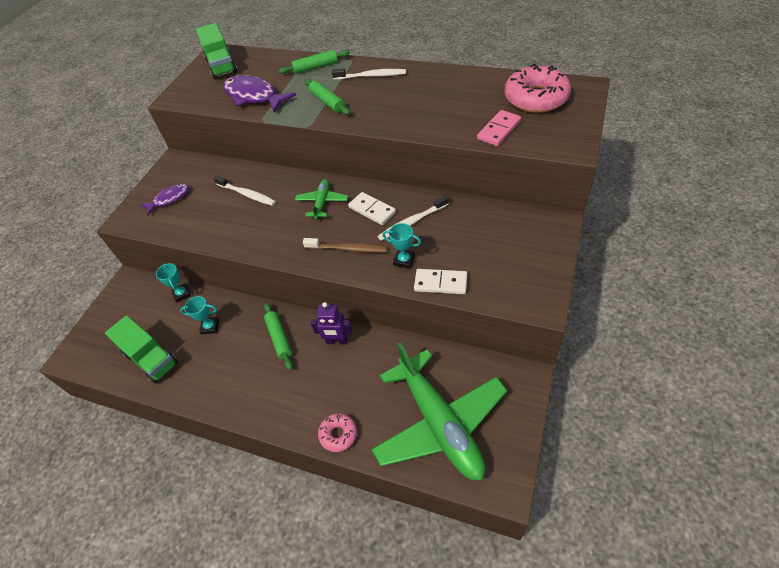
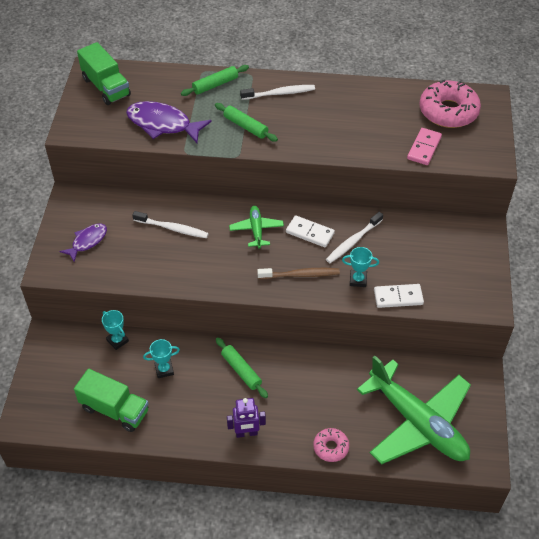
camera: 20 degrees left, 0 degrees up
(337, 341) = (299, 365): purple robot -> purple robot (246, 433)

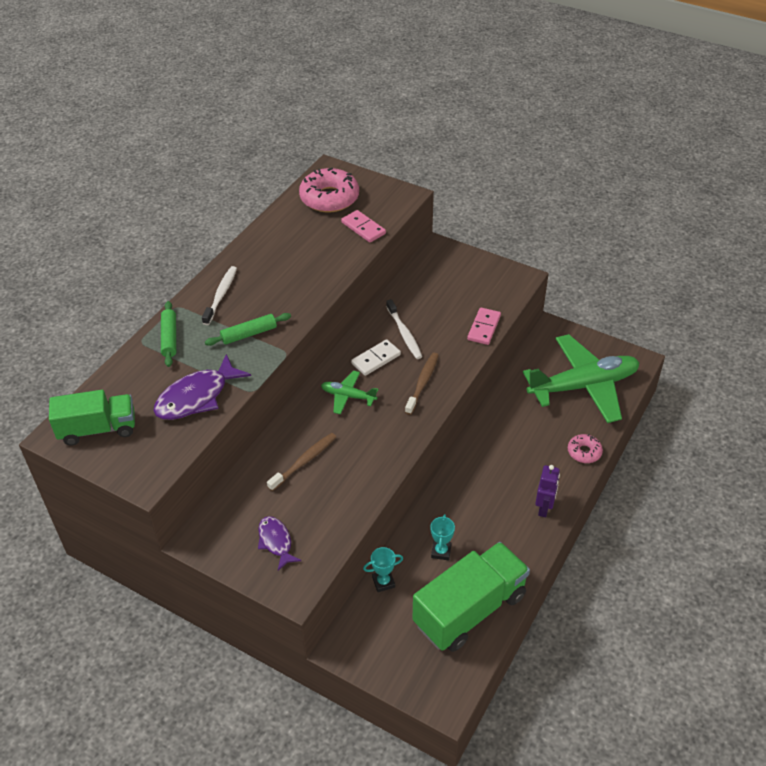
camera: 65 degrees left, 5 degrees down
(114, 409) = (469, 609): green truck -> green truck, size x1.52
(172, 228) = (304, 461): white toothbrush -> brown toothbrush
(241, 370) = (472, 489): green rolling pin -> none
(358, 280) = (450, 346): turquoise trophy -> none
(398, 297) = (484, 328): white domino -> pink domino

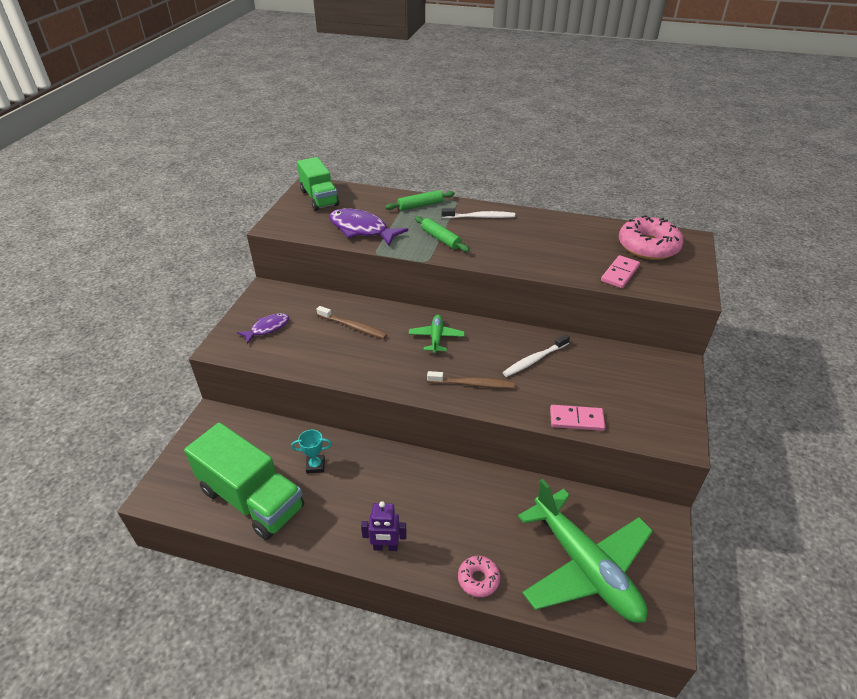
camera: 75 degrees right, 5 degrees down
(376, 359) = (490, 347): white domino -> none
(383, 582) = (277, 430): turquoise trophy -> none

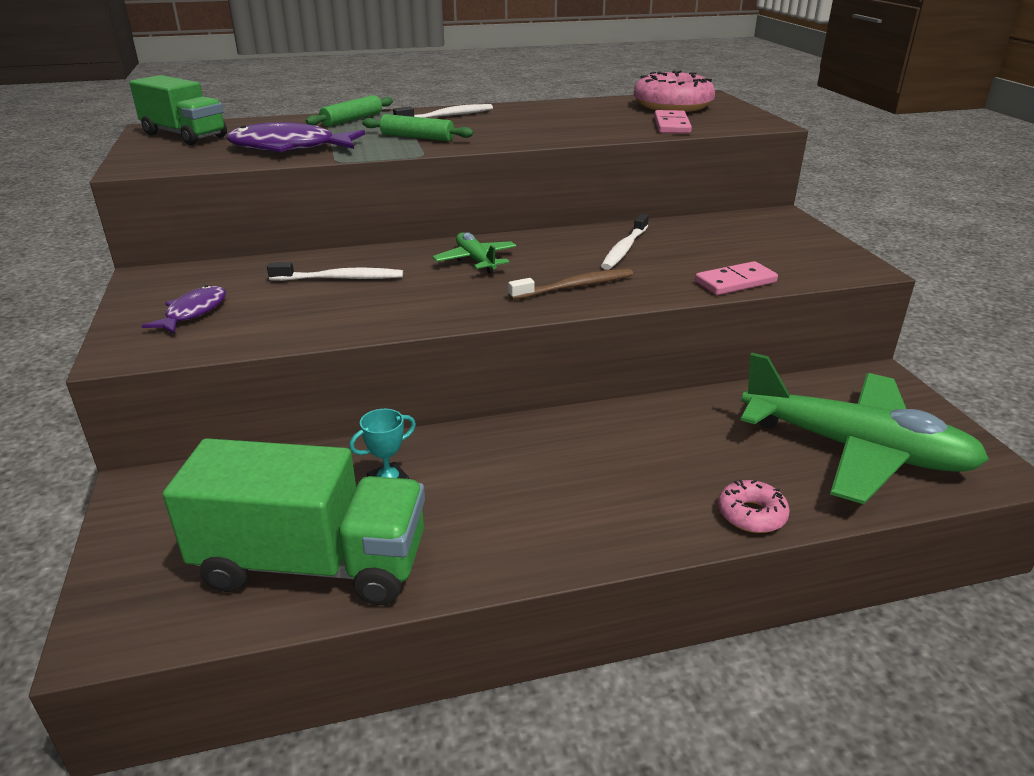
camera: 30 degrees left, 10 degrees down
(353, 327) = (340, 278): brown toothbrush -> white toothbrush
(385, 547) = (591, 533): purple robot -> none

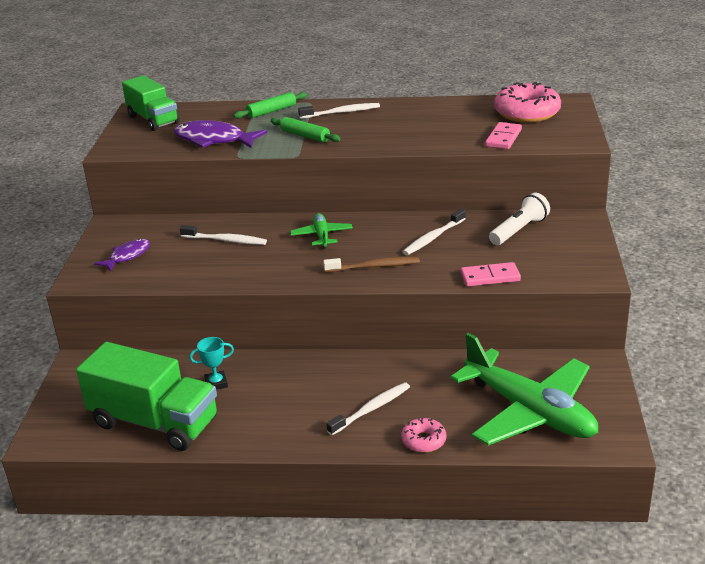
camera: 20 degrees right, 0 degrees up
(645, 482) = (371, 409): none -> white toothbrush
(721, 232) = (519, 230): none -> white flashlight

